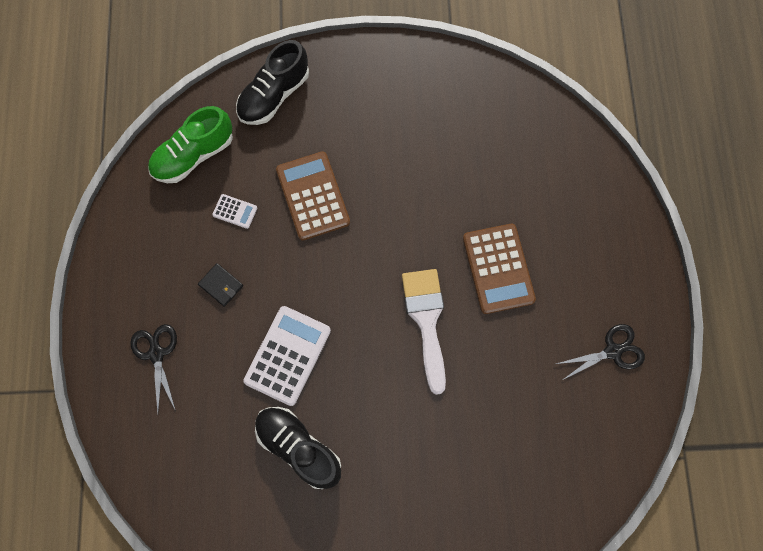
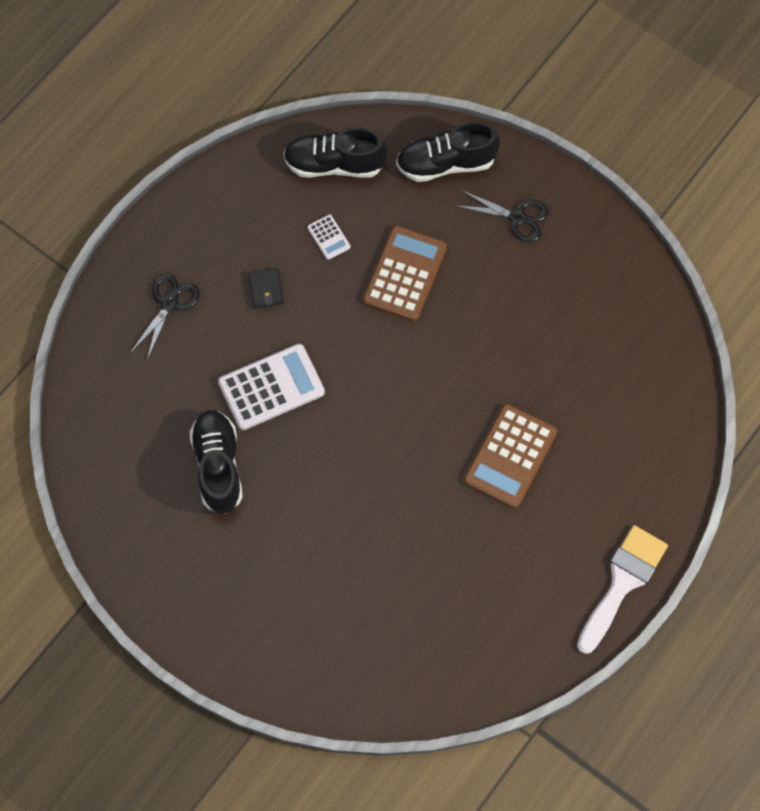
camera: 40 degrees right, 5 degrees down
(194, 155) = (334, 164): green shoe -> black shoe
(426, 320) = (410, 450): white brush -> white brush (622, 582)
(613, 351) = (548, 602): black scissors -> black scissors (517, 217)

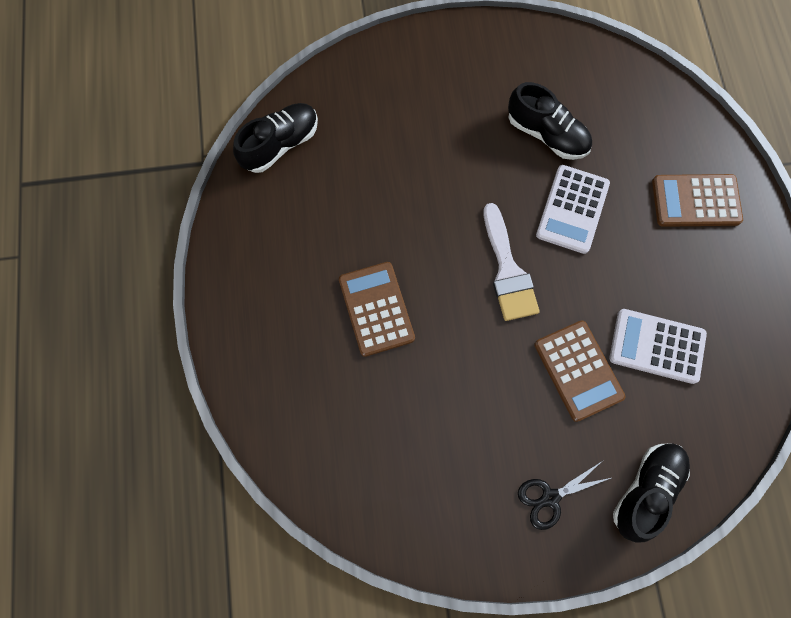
camera: 135 degrees right, 5 degrees up
(169, 303) = (696, 201): black scissors -> brown calculator
(266, 289) = (651, 269): black wallet -> none
(329, 237) = (656, 346): white calculator -> white calculator, size x2.12
(334, 164) = (718, 406): black shoe -> black shoe (280, 144)
(622, 582) = (225, 294): white brush -> white brush (508, 270)

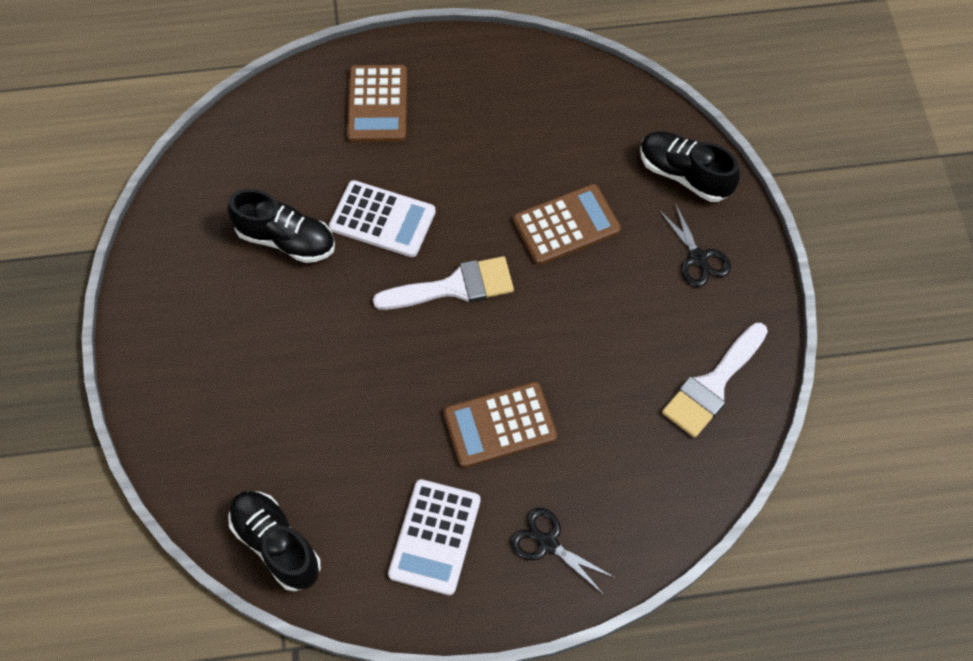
camera: 90 degrees left, 10 degrees down
(271, 346) = (547, 543): none -> black scissors
(415, 501) = (713, 385): none -> white brush
(547, 134) = (286, 239): black shoe -> black shoe turned 75 degrees clockwise
(656, 346) = (538, 153): white calculator -> white calculator (435, 537)

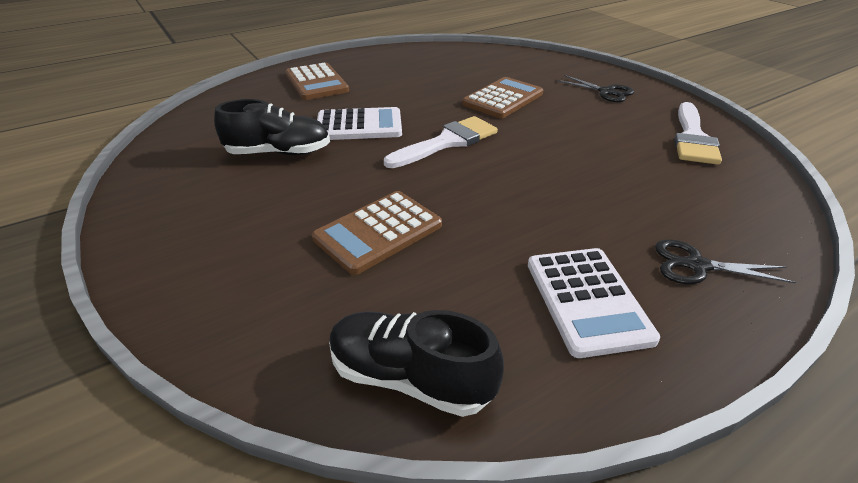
camera: 25 degrees left, 25 degrees down
(500, 425) = (563, 203): brown calculator -> brown calculator (378, 232)
(684, 175) = (556, 67): black shoe -> none

